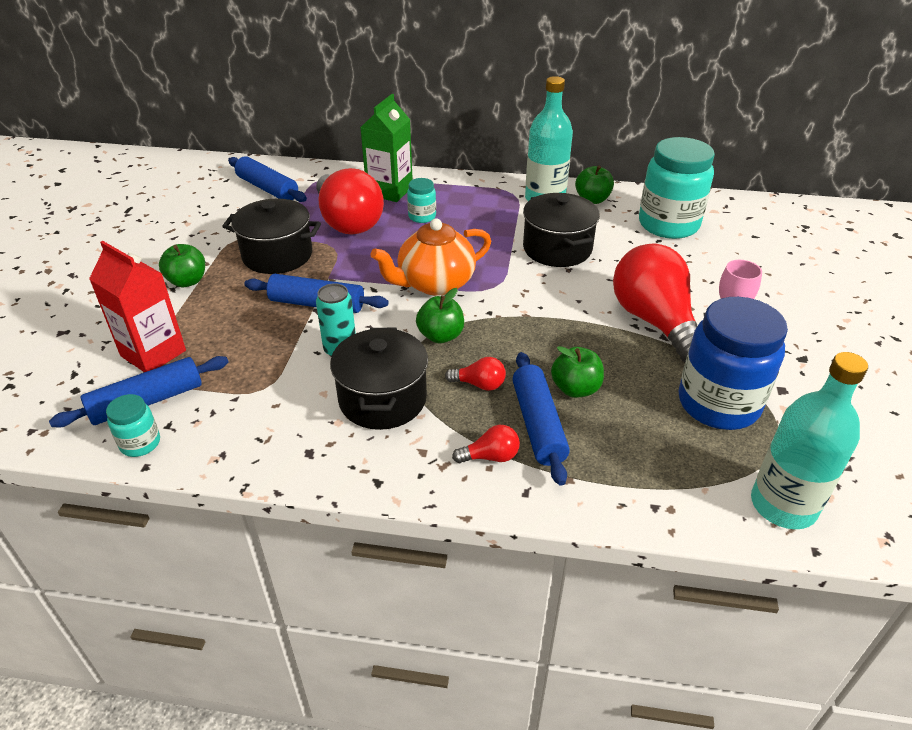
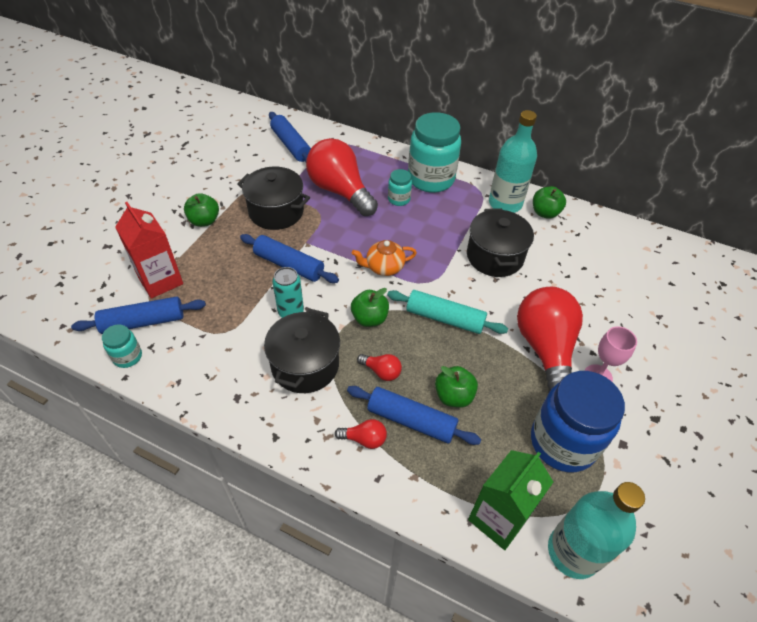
camera: 15 degrees right, 10 degrees up
(348, 221) = (340, 191): red light bulb -> red light bulb turned 150 degrees clockwise
(389, 191) = (383, 167): green carton -> green carton (498, 518)
(435, 283) = (384, 267): orange teapot -> orange teapot, size x0.63
(529, 317) = (445, 318): none -> turquoise rolling pin
(538, 424) = (411, 420): blue rolling pin -> blue rolling pin turned 75 degrees counterclockwise
(668, 224) = (599, 254): turquoise jar -> turquoise jar (431, 179)

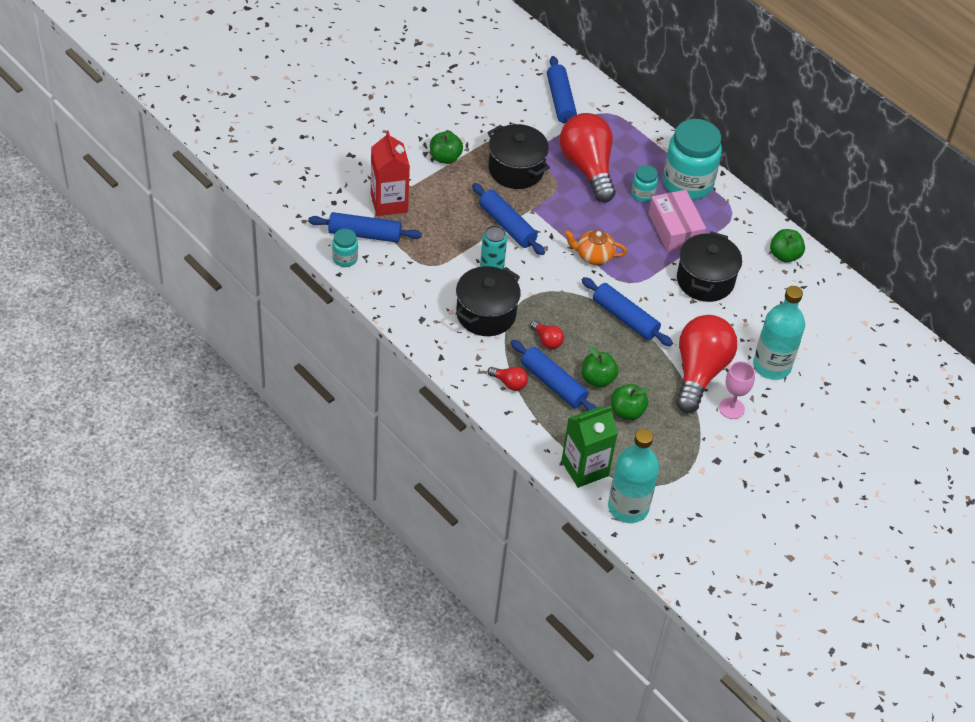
camera: 20 degrees right, 0 degrees up
(369, 318) = (558, 295): green apple -> green apple (627, 411)
(442, 220) = (675, 229): none -> pink box
(445, 318) = (625, 318): turquoise rolling pin -> blue rolling pin
(505, 203) = (749, 233): turquoise bottle -> turquoise bottle (771, 366)
(562, 442) = (667, 441): blue jar -> none

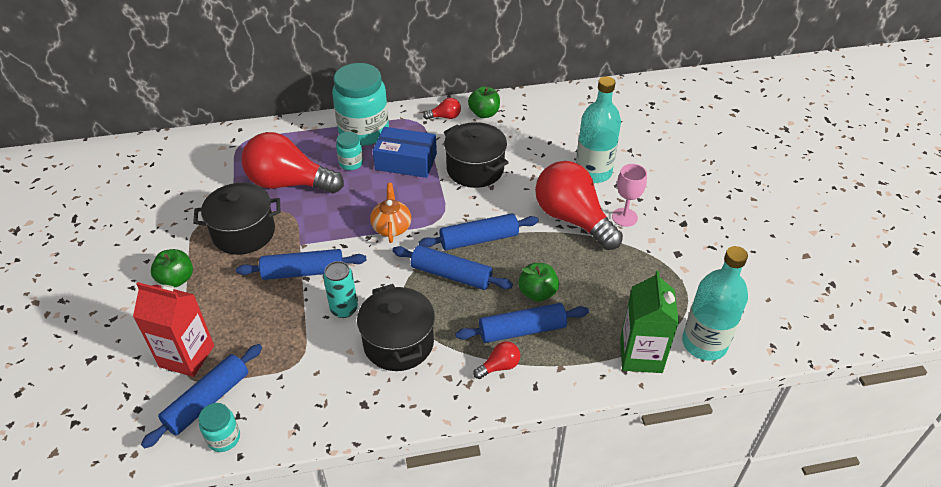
camera: 55 degrees left, 5 degrees down
(547, 340) = (466, 309): red light bulb -> red light bulb (445, 117)
(560, 100) = (197, 165): blue rolling pin -> blue rolling pin (451, 275)
(593, 256) = (391, 227): orange teapot -> orange teapot turned 135 degrees clockwise
(627, 411) = (588, 289): green apple -> none
(675, 229) = (406, 161): pink box -> blue box

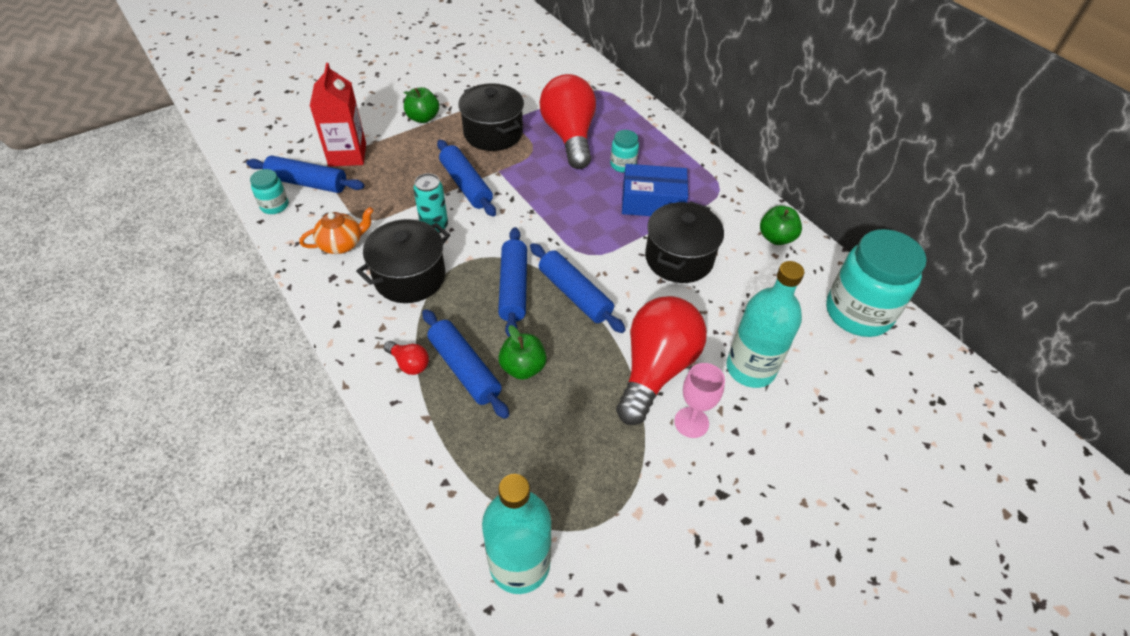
camera: 65 degrees right, 5 degrees up
(364, 131) = (674, 158): turquoise jar -> turquoise jar (858, 313)
(391, 227) = (554, 222): orange teapot -> orange teapot (342, 244)
(406, 161) = (652, 202): blue box -> blue box turned 75 degrees counterclockwise
(445, 117) = (744, 208): red light bulb -> none
(641, 355) = (473, 494): green carton -> none

